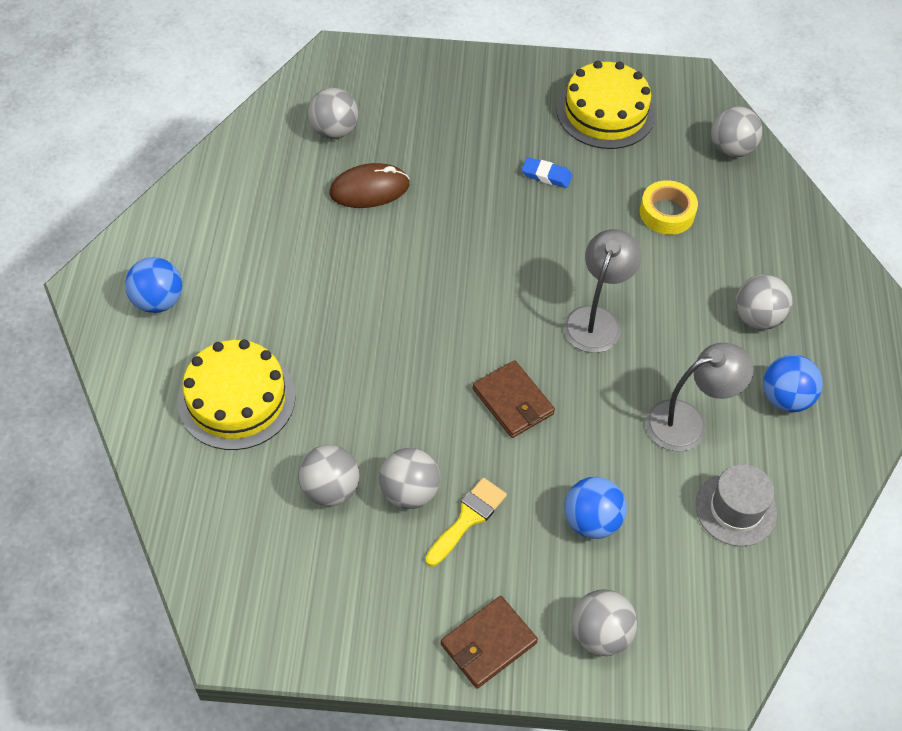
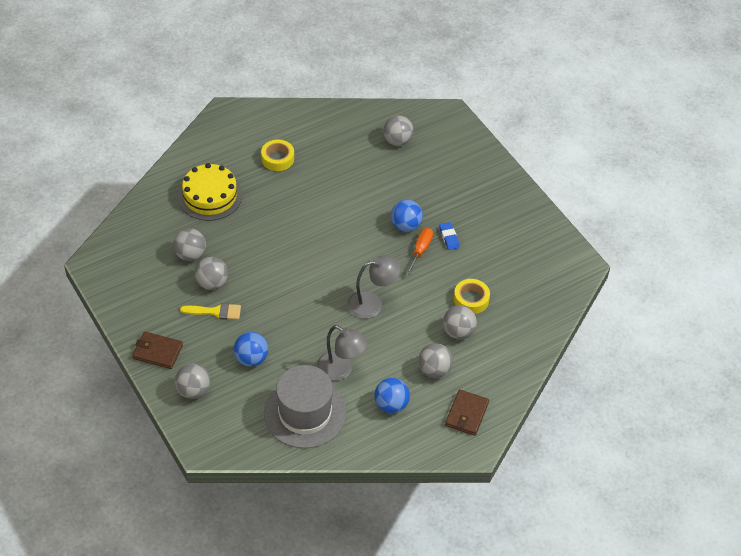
camera: 55 degrees right, 5 degrees down
(158, 301) = (238, 139): blue ball -> blue ball (406, 226)
(241, 276) = (277, 158): none -> yellow tape
(369, 189) = (373, 174): brown mouse -> none
(513, 401) = (294, 295): brown wallet -> brown wallet (466, 414)
(544, 216) = (420, 250): none -> orange screwdriver
(605, 112) = (518, 240): yellow cake -> none
(731, 149) = (545, 306): grey ball -> grey ball (458, 332)
(736, 509) = (305, 413): grey hat -> grey hat, size x1.71

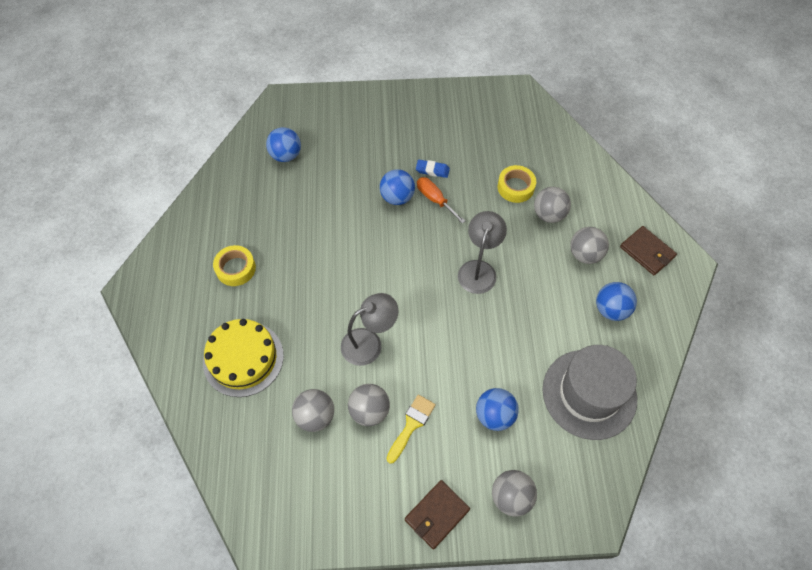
camera: 60 degrees left, 10 degrees up
(341, 370) = (549, 335): grey lamp -> grey lamp (369, 343)
(397, 141) = (286, 155): grey ball -> blue ball

